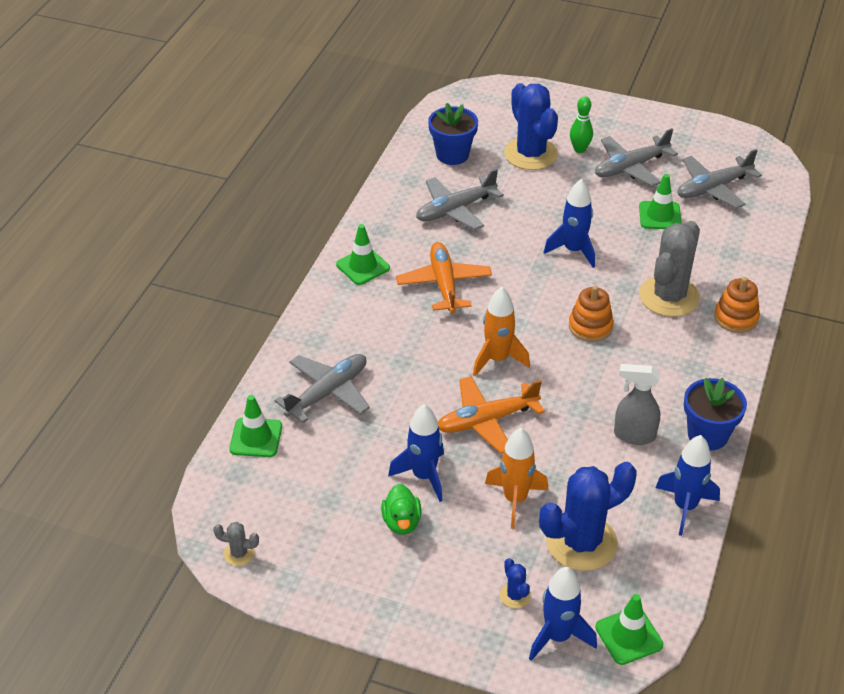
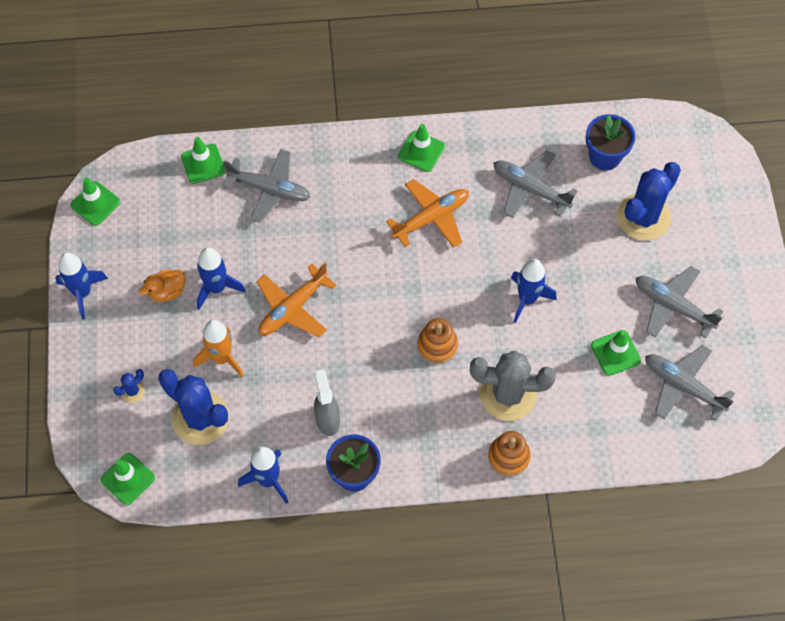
camera: 65 degrees right, 20 degrees up
(239, 553) = (95, 203): grey cactus -> green traffic cone
(401, 522) = (167, 291): green duck -> orange duck
(486, 421) = (292, 308): orange plane -> orange plane turned 90 degrees counterclockwise
(497, 359) = (363, 290): orange rocket -> none
(558, 636) = (108, 432): blue rocket -> blue rocket (82, 293)
(579, 149) = (675, 254): green bowling pin -> none

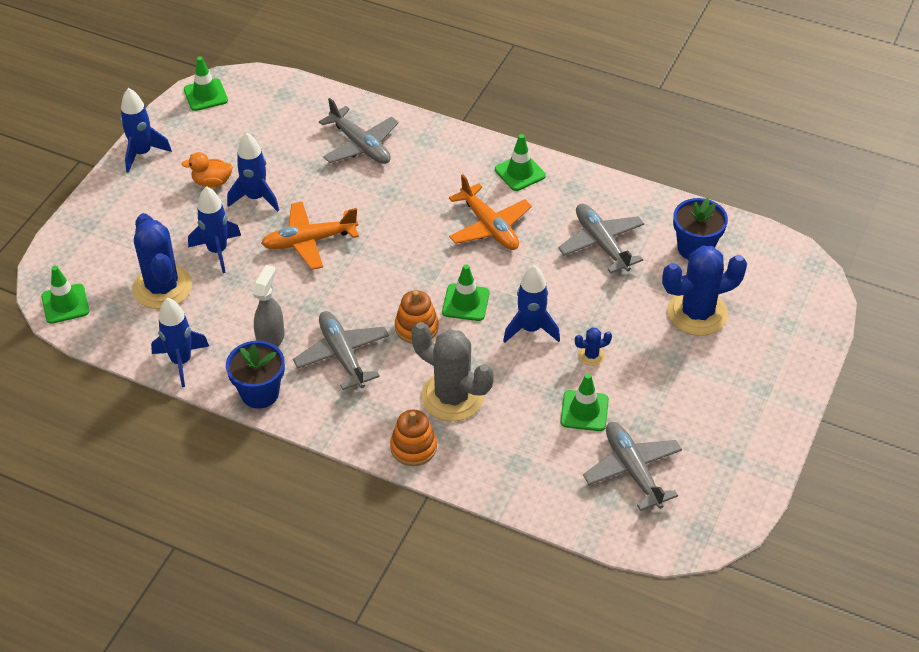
camera: 30 degrees right, 15 degrees down
(132, 391) = (123, 241): blue cactus -> blue cactus (591, 355)
(203, 164) = (318, 104): green traffic cone -> green traffic cone (465, 302)
(222, 358) = (217, 251): orange rocket -> blue rocket
(431, 218) = (489, 227): orange plane -> orange plane turned 60 degrees clockwise
(673, 306) = (672, 398): grey plane -> grey plane (342, 355)

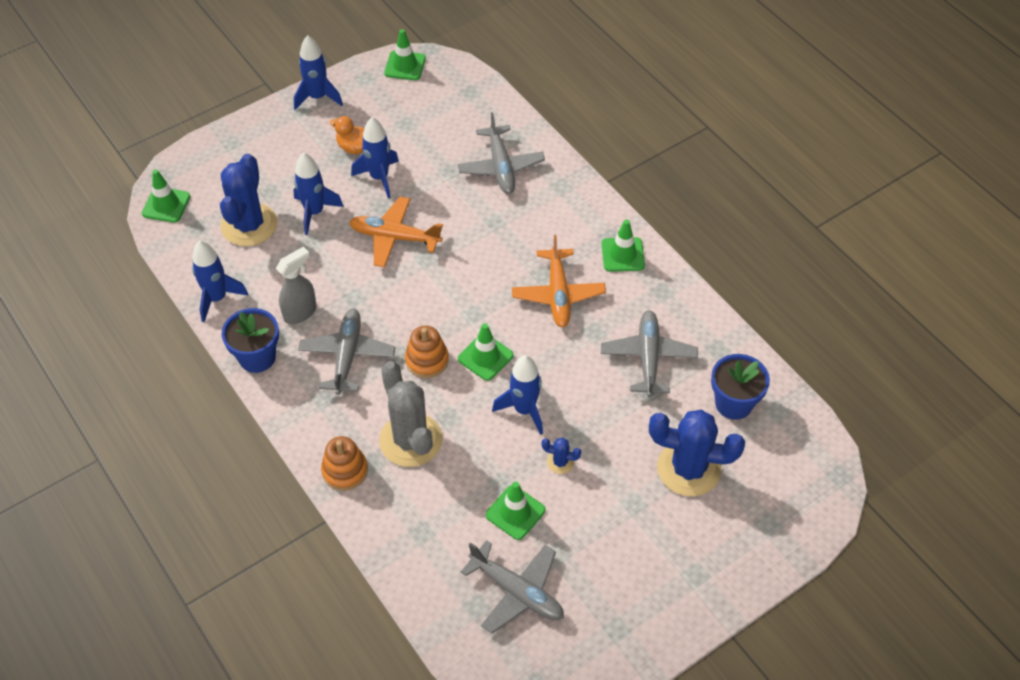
camera: 30 degrees right, 5 degrees up
(632, 470) = (517, 592): grey plane -> grey plane turned 120 degrees clockwise

